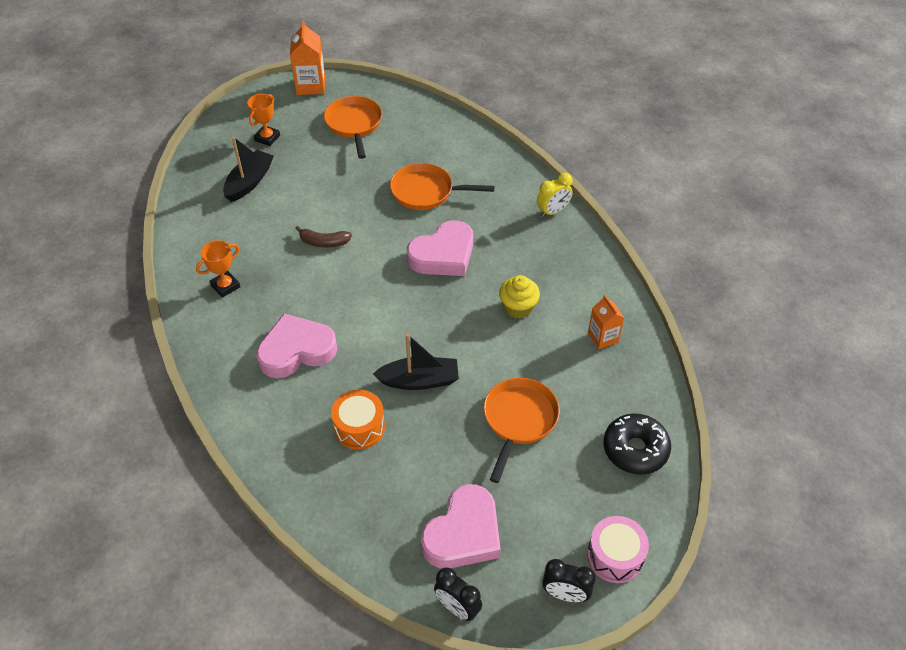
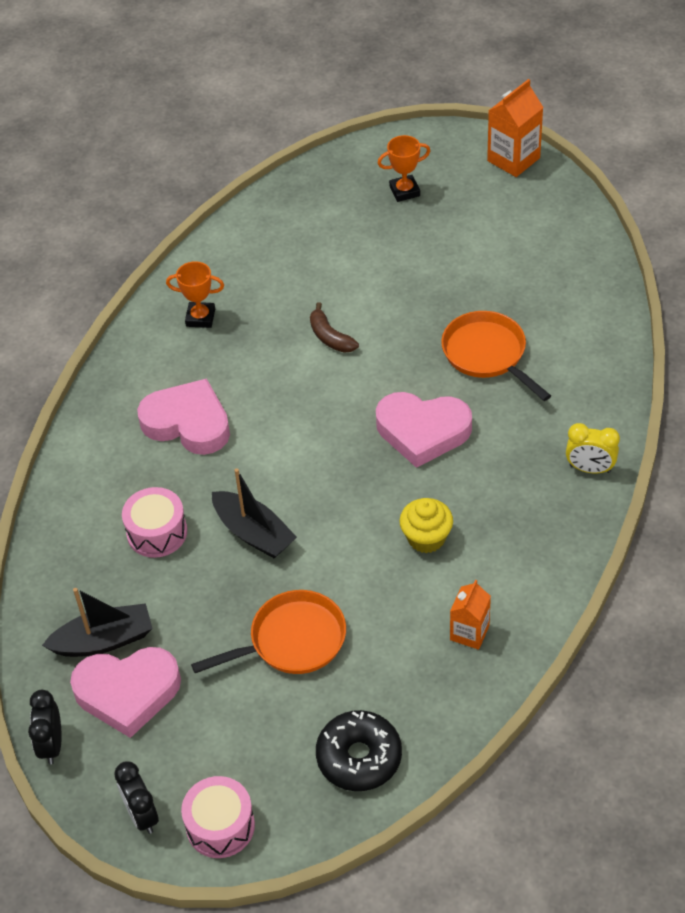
camera: 50 degrees right, 0 degrees up
(249, 182) = (335, 228): black boat -> black boat (104, 640)
(354, 125) = (505, 232): orange pan -> none
(359, 427) = (157, 532): orange drum -> pink drum

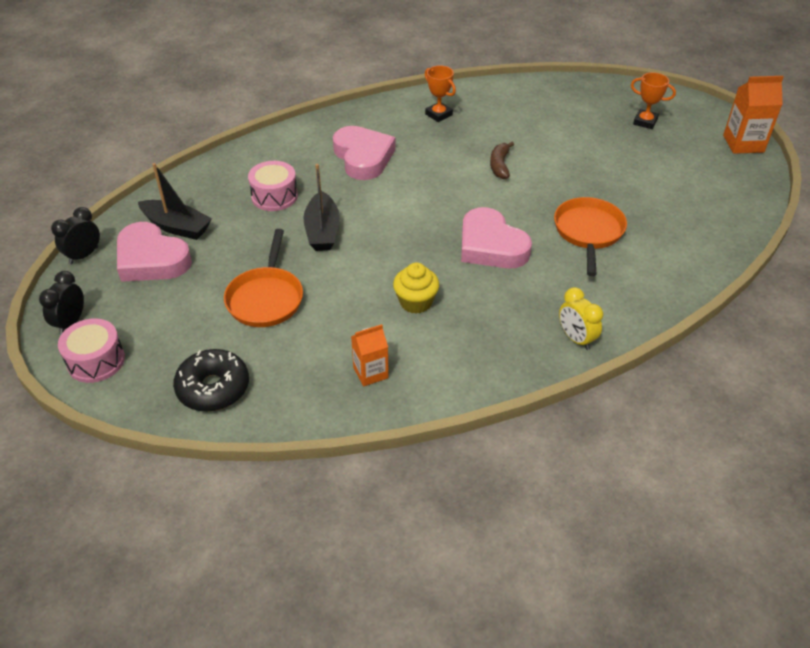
camera: 40 degrees right, 5 degrees down
(292, 640) = (266, 298): orange pan -> orange pan turned 75 degrees clockwise

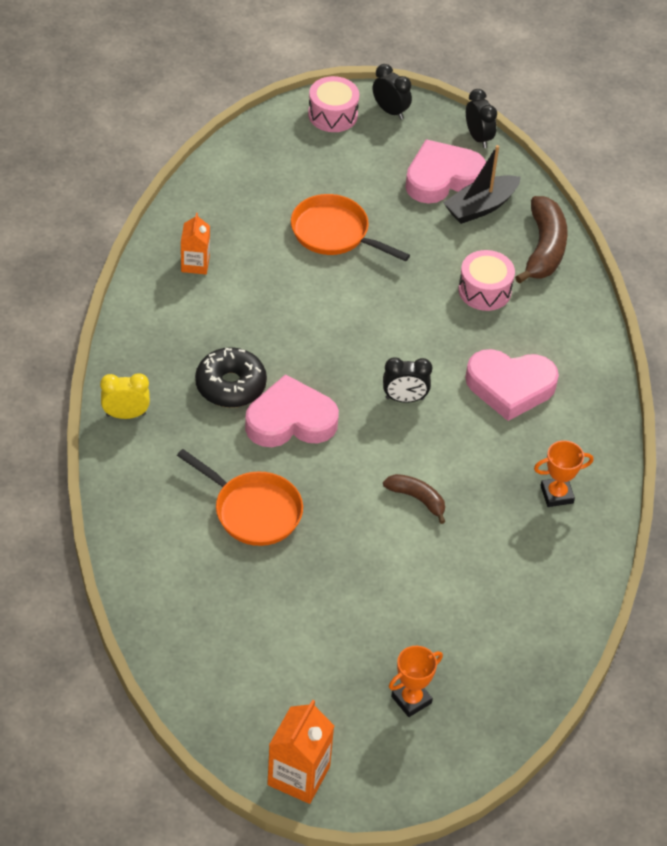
camera: 115 degrees right, 5 degrees up
(206, 182) = (544, 248): none -> brown banana
(213, 388) = (251, 169): black donut -> black donut (230, 385)
(322, 231) = (403, 305): black boat -> none
(416, 302) = (254, 328): yellow cupcake -> none
(417, 199) = (404, 398): none -> black clock

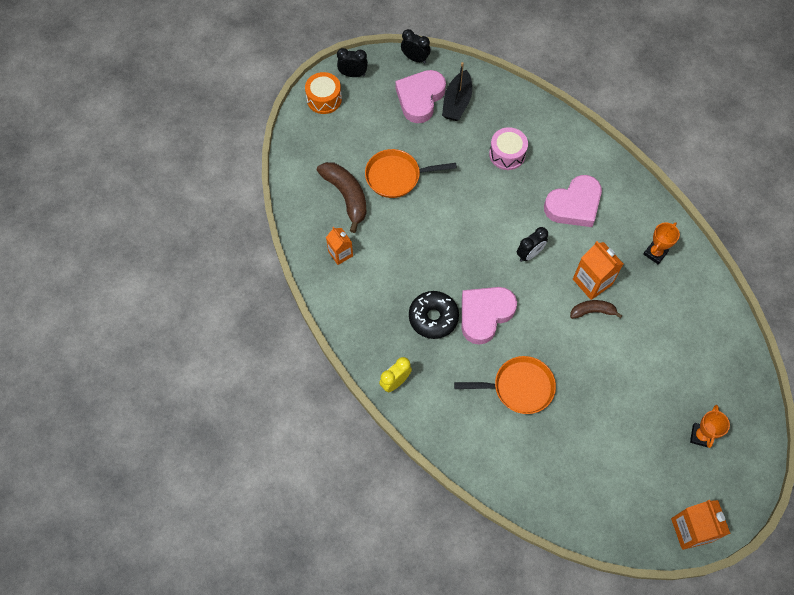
camera: 35 degrees left, 15 degrees up
(333, 115) = (324, 99): pink drum -> orange drum
(448, 471) = (592, 282): none -> orange carton
(544, 248) = (512, 105): brown banana -> brown banana (346, 196)

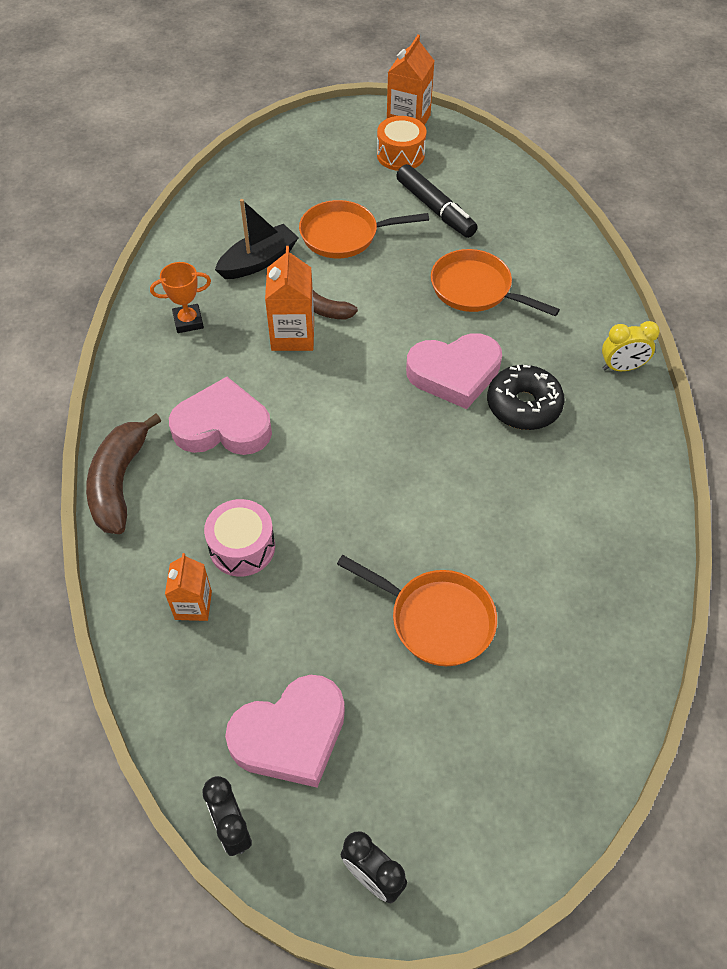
camera: 145 degrees left, 10 degrees down
(324, 99) = (464, 857): orange drum -> orange drum (400, 155)
(340, 253) = (602, 555): orange carton -> orange carton (193, 605)
(346, 196) = (538, 637): brown banana -> brown banana (119, 482)
(457, 102) = (238, 684): black boat -> black boat (258, 261)
(529, 254) = (338, 405): black clock -> none
(597, 444) = (435, 209): none -> black marker
(632, 378) = (344, 235): none -> orange pan
(701, 436) = (327, 166): orange trophy -> none

